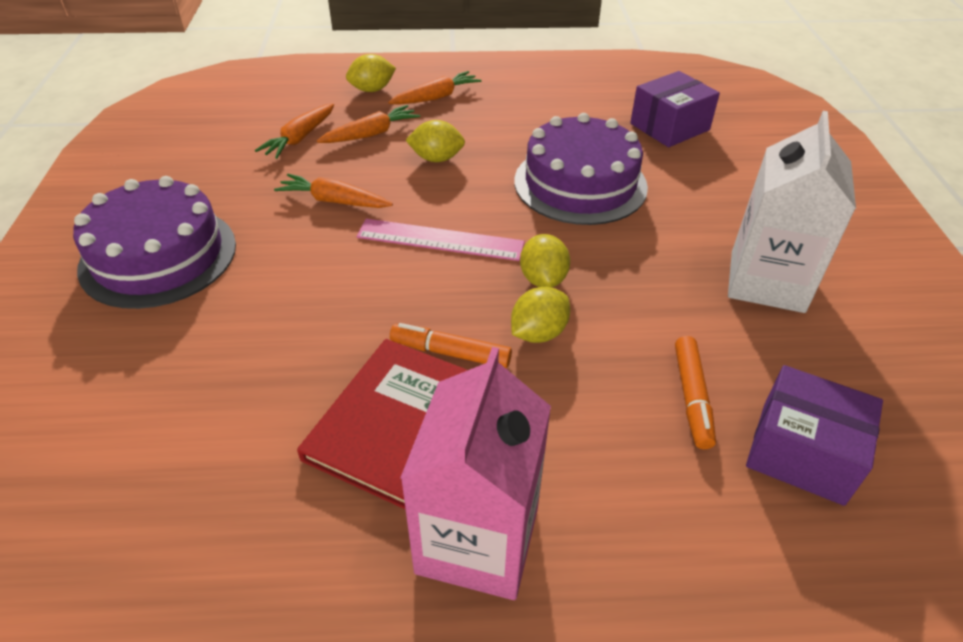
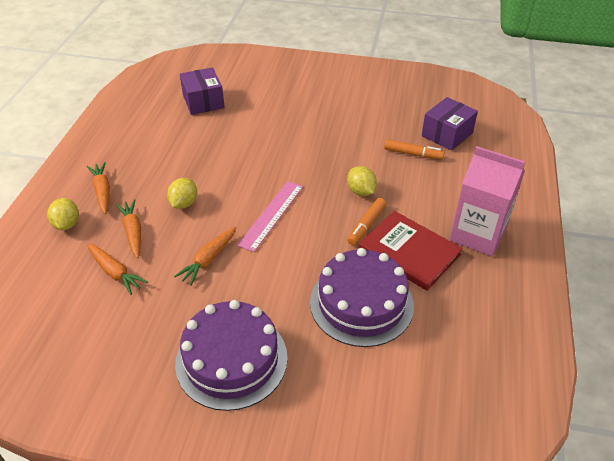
camera: 75 degrees left, 0 degrees up
(543, 279) = (321, 181): yellow lemon -> none
(580, 183) = (242, 149): purple cake -> purple cake (361, 303)
(767, 281) = (347, 110): white carton -> none

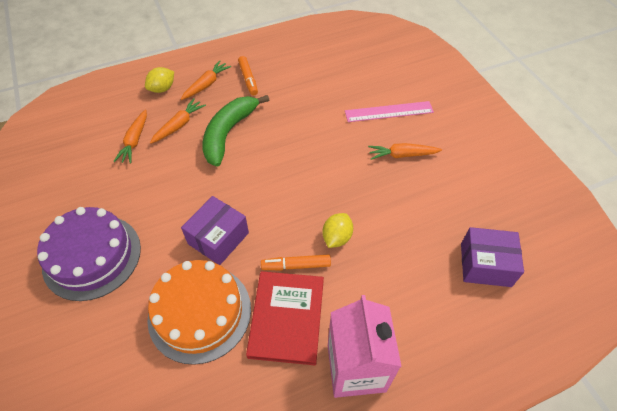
camera: 55 degrees right, 10 degrees up
(184, 203) = (228, 133): yellow lemon -> green banana
(203, 101) = (353, 72): purple box -> purple box (218, 238)
(208, 259) = (181, 183): orange carrot -> orange carrot (402, 155)
(271, 215) = (257, 192): pink ruler -> pink ruler (389, 111)
(361, 303) = (199, 312): purple cake -> orange cake
(412, 154) = (426, 250): orange marker -> orange marker (248, 79)

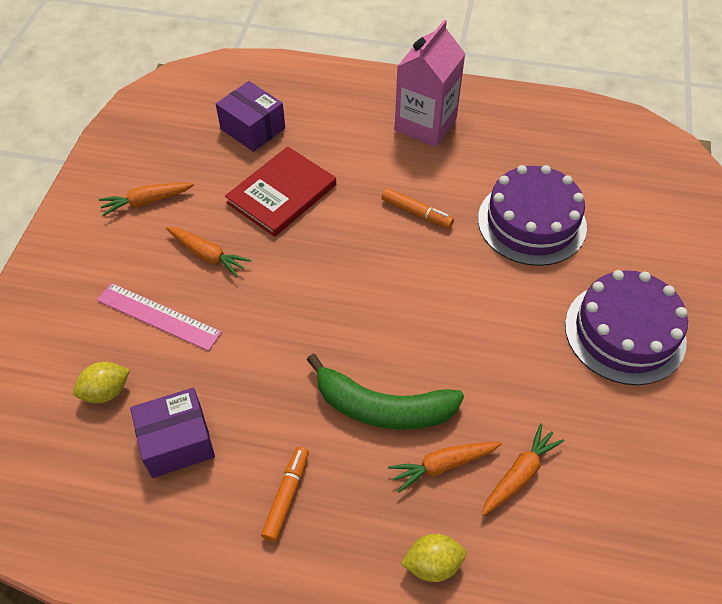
camera: 145 degrees left, 0 degrees up
(199, 312) = (531, 222): orange cake -> purple cake
(206, 84) = (357, 527): orange carrot -> orange carrot (147, 201)
(218, 238) = (477, 278): purple box -> purple box (177, 442)
(228, 133) = (383, 407): green banana -> green banana turned 45 degrees clockwise
(287, 318) = (455, 180): red book -> red book (281, 194)
(337, 237) = (358, 215): yellow lemon -> yellow lemon (106, 391)

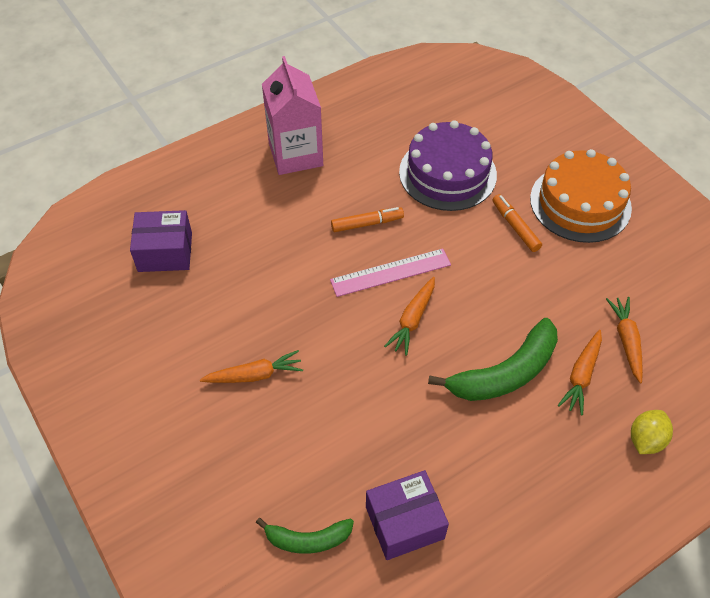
camera: 45 degrees left, 0 degrees up
(106, 391) = (308, 539): yellow lemon -> green banana
(147, 201) = (150, 375): orange carrot -> orange carrot (412, 320)
(158, 316) = (275, 451): pink ruler -> pink ruler (390, 272)
(177, 442) = (404, 522): purple box -> purple box turned 45 degrees clockwise
(281, 194) = (253, 284): red book -> none
(286, 496) = (518, 485): orange marker -> orange marker (515, 227)
(624, 332) = (580, 203): purple cake -> orange cake

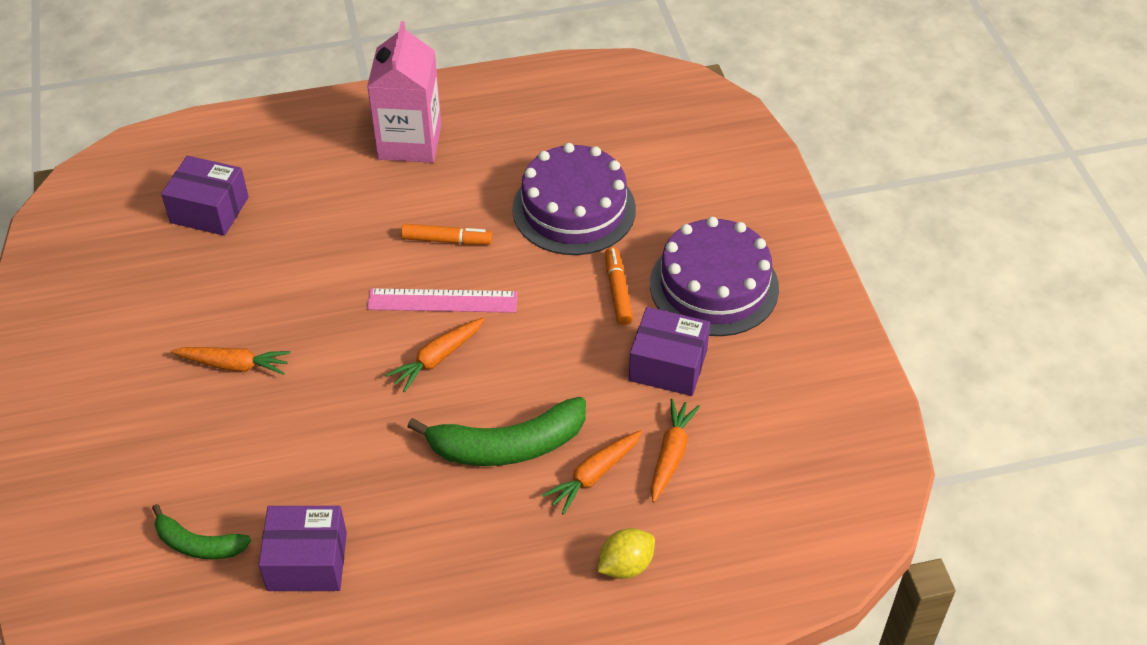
camera: 20 degrees right, 5 degrees down
(580, 203) = (714, 286): orange cake -> purple cake
(583, 273) = (668, 365): none -> purple box

